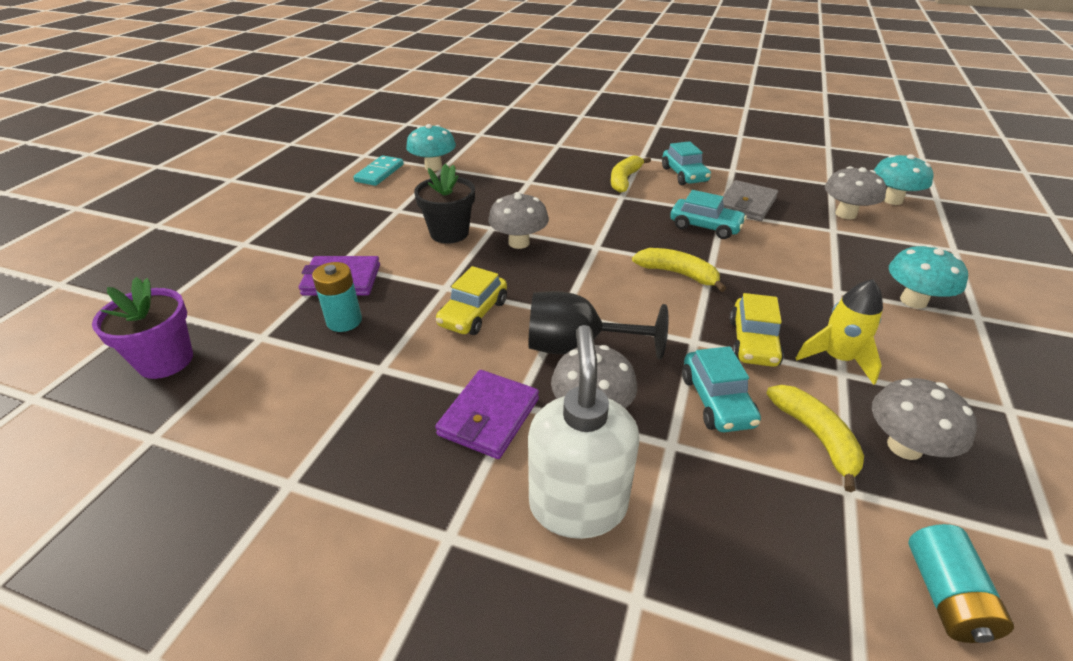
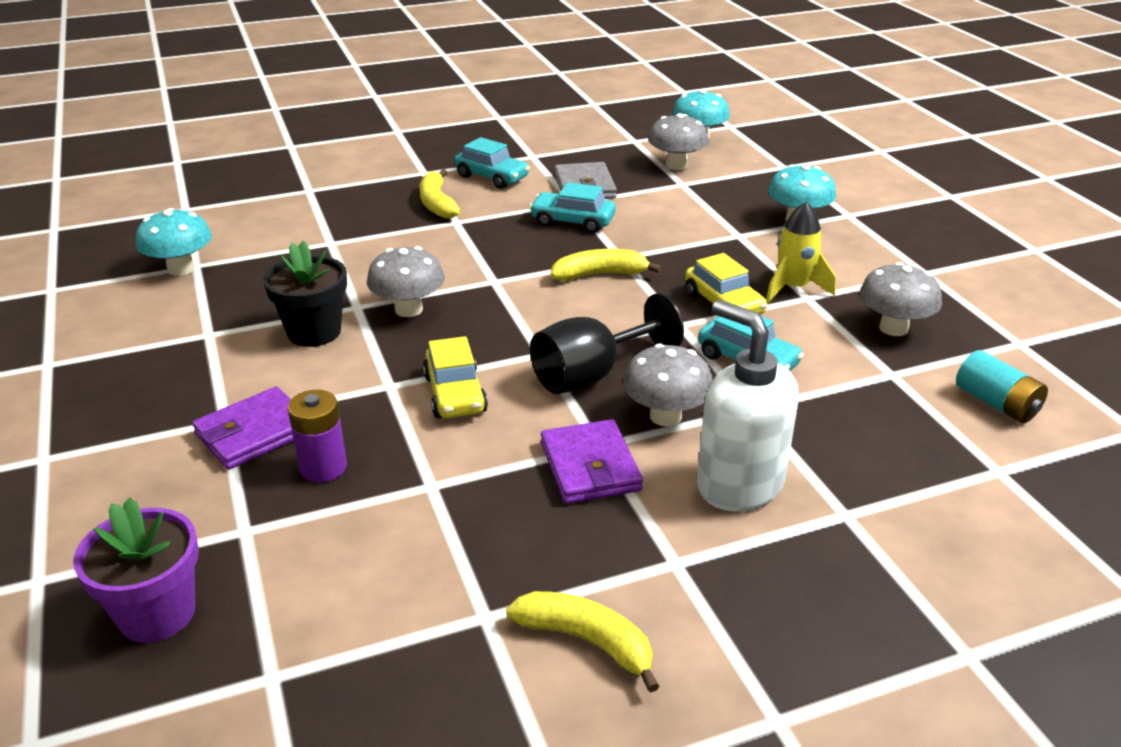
camera: 40 degrees left, 5 degrees down
(344, 321) = (323, 467): turquoise battery -> purple battery
(379, 173) = (113, 302): turquoise domino -> none
(705, 226) = (572, 222): turquoise car -> turquoise car turned 150 degrees counterclockwise
(816, 437) = (837, 350): yellow banana -> yellow banana (587, 641)

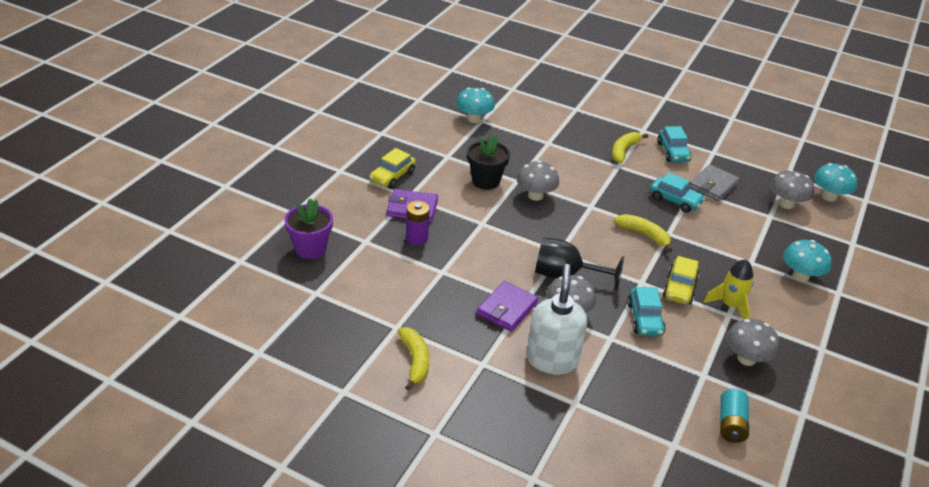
camera: 45 degrees right, 5 degrees up
(455, 394) = (500, 244): yellow car -> yellow car (392, 176)
(572, 222) = (675, 200): turquoise car -> turquoise car turned 150 degrees clockwise

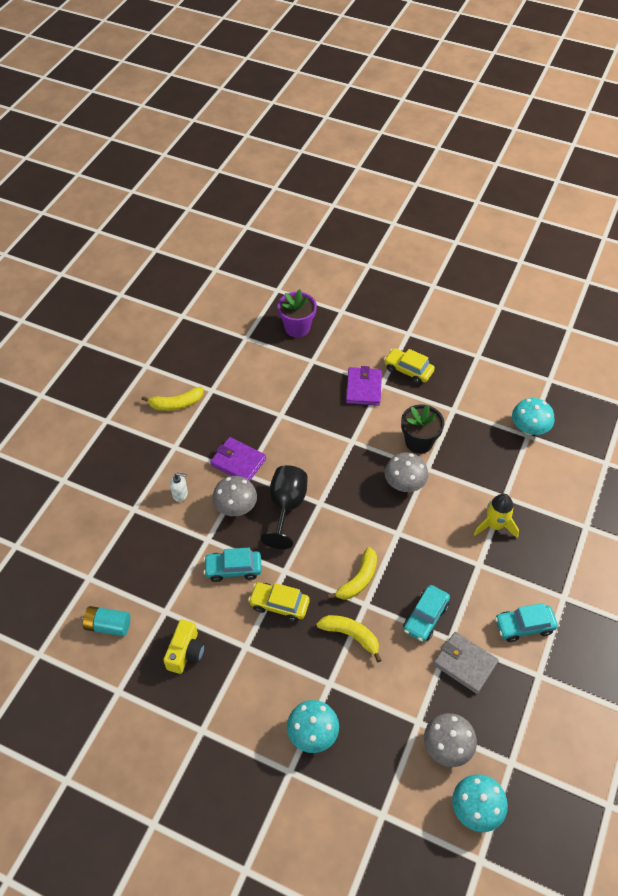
camera: 90 degrees right, 15 degrees up
(417, 238) = (322, 394): purple battery -> none
(552, 359) = (180, 494): white soap dispenser -> white soap dispenser, size x0.43
(624, 151) = (511, 572): yellow banana -> yellow banana (351, 635)
(730, 305) = (258, 649): yellow rocket -> yellow rocket (495, 525)
(746, 358) = (186, 652): grey mushroom -> yellow camera

